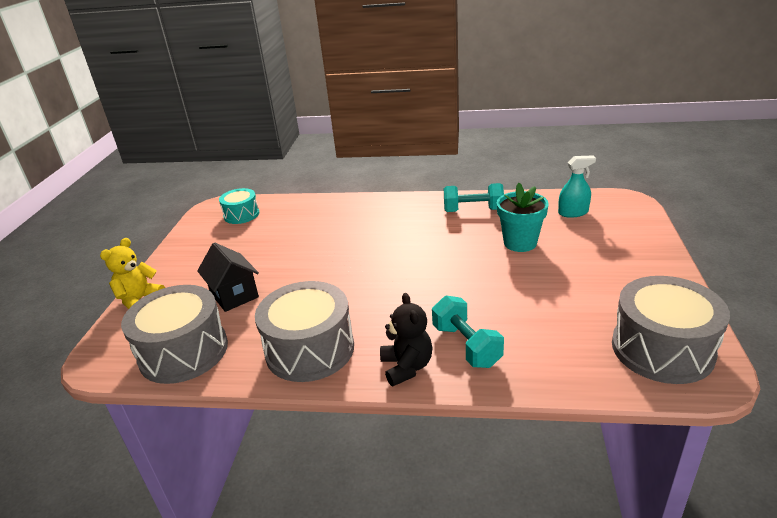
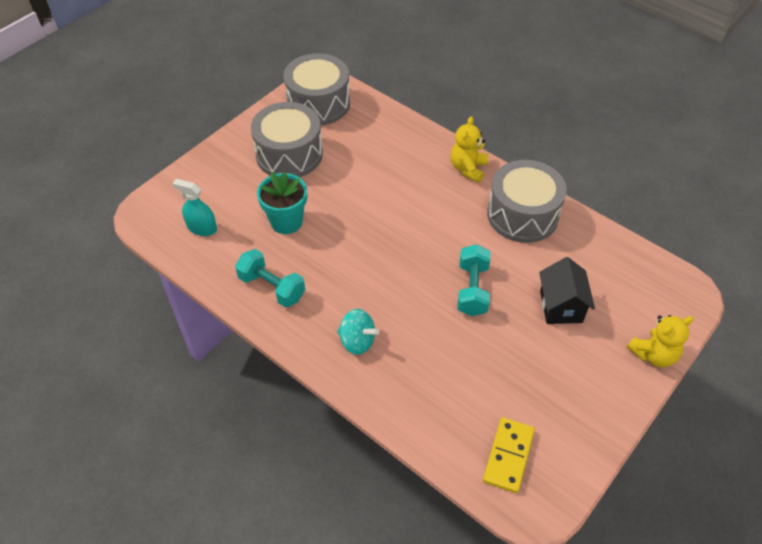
camera: 150 degrees left, 20 degrees up
(183, 351) = (618, 265): grey drum -> grey drum (289, 154)
(241, 215) = (508, 456): turquoise drum -> yellow domino
(382, 214) = (357, 341): none -> turquoise spinning top
(407, 367) = (468, 168): black teddy bear -> yellow teddy bear
(466, 346) = (420, 162): turquoise dumbbell -> turquoise dumbbell (472, 289)

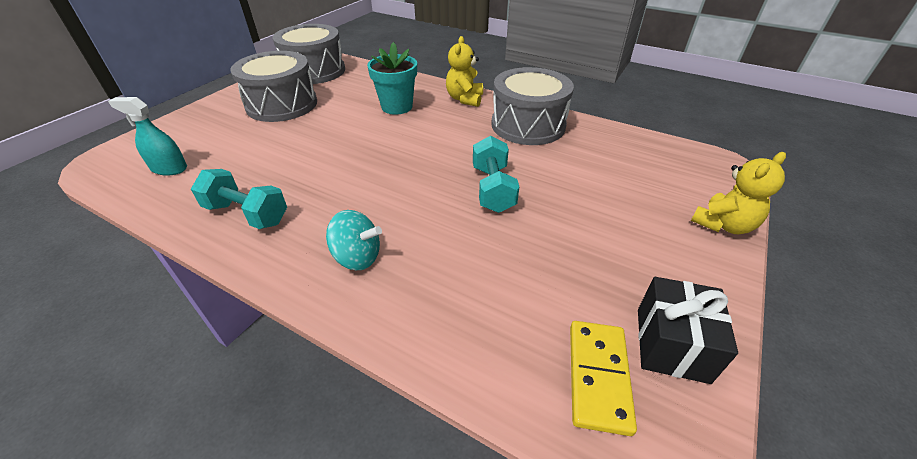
camera: 10 degrees left, 10 degrees down
(286, 222) = (273, 154): turquoise flower pot -> turquoise flower pot (397, 107)
(561, 306) = (597, 193): black house -> none
(566, 443) = (671, 344): none -> black gift

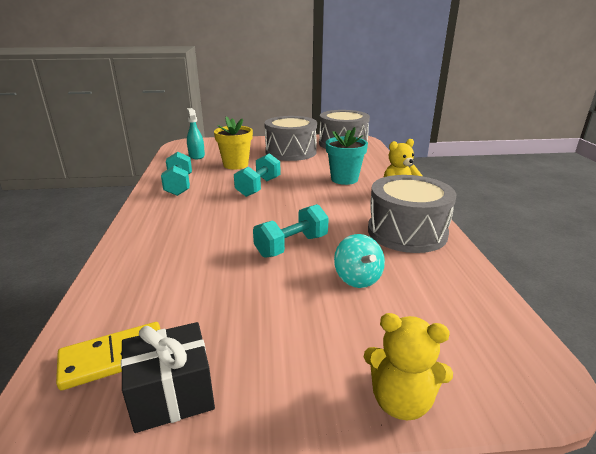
camera: 55 degrees right, 15 degrees down
(254, 151) = (235, 165): none -> yellow flower pot
(342, 159) = (258, 187): none -> turquoise dumbbell
(357, 257) = (169, 226): turquoise spinning top -> turquoise spinning top (357, 278)

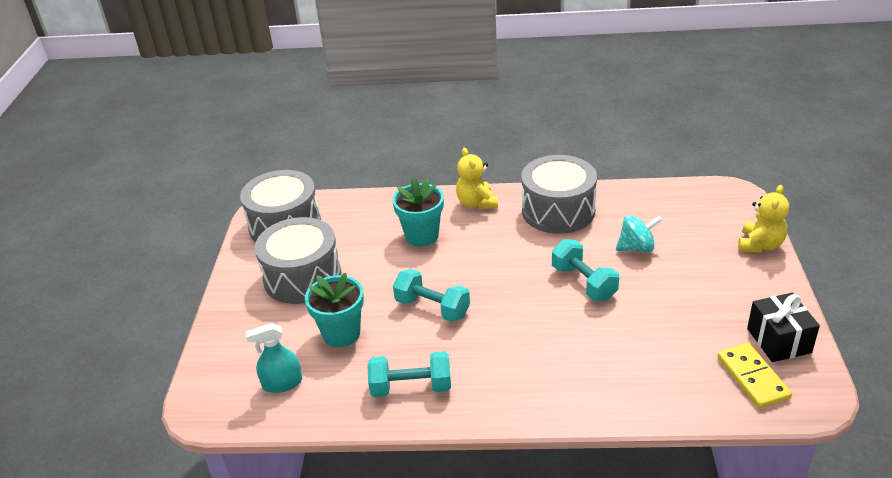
camera: 80 degrees left, 10 degrees up
(235, 165) = (341, 333): yellow flower pot -> turquoise flower pot

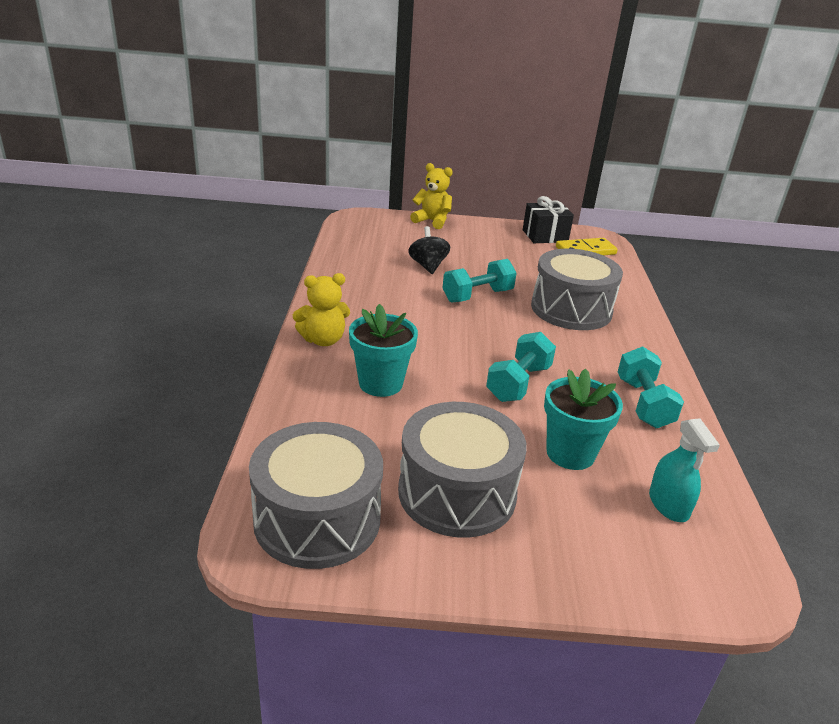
camera: 95 degrees left, 5 degrees down
(558, 211) = (356, 294): grey drum -> grey drum (571, 309)
(636, 248) = (428, 266): turquoise spinning top -> black spinning top

